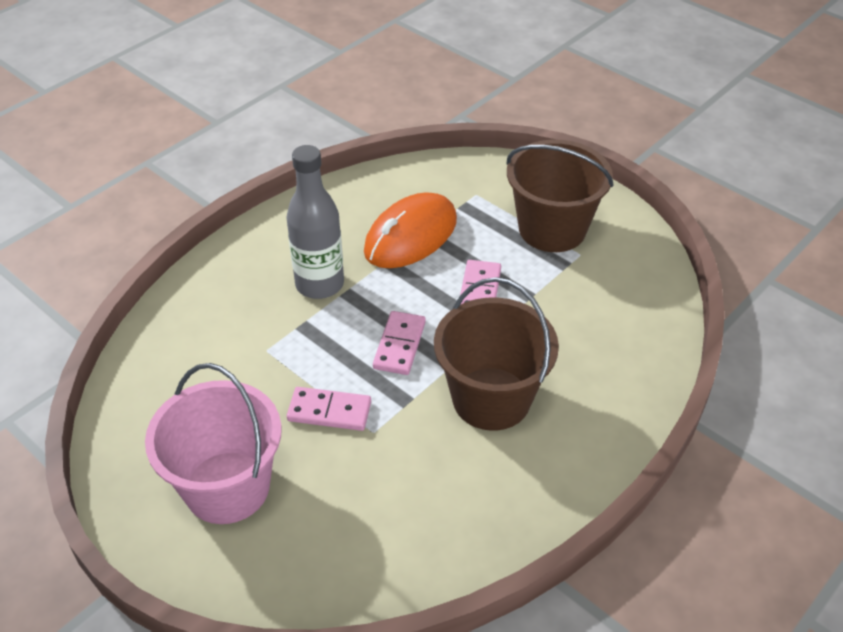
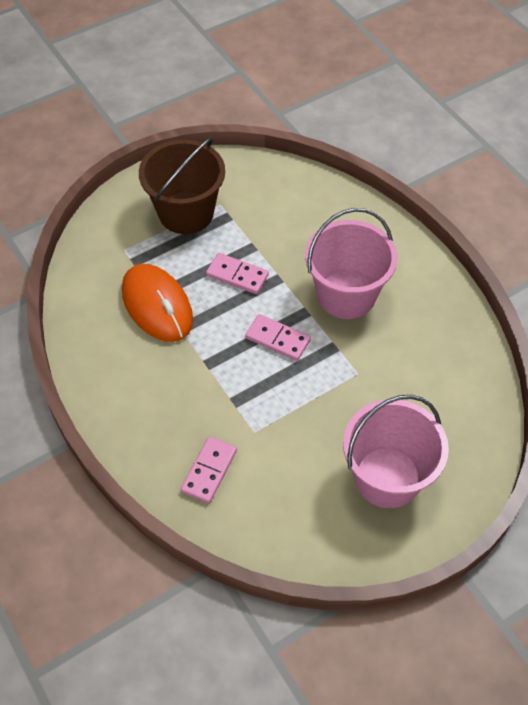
camera: 75 degrees left, 10 degrees up
(319, 284) = (191, 381): grey bottle -> none
(329, 411) = (331, 398): pink domino -> pink domino (209, 471)
(491, 399) = (346, 295): brown bucket -> pink bucket

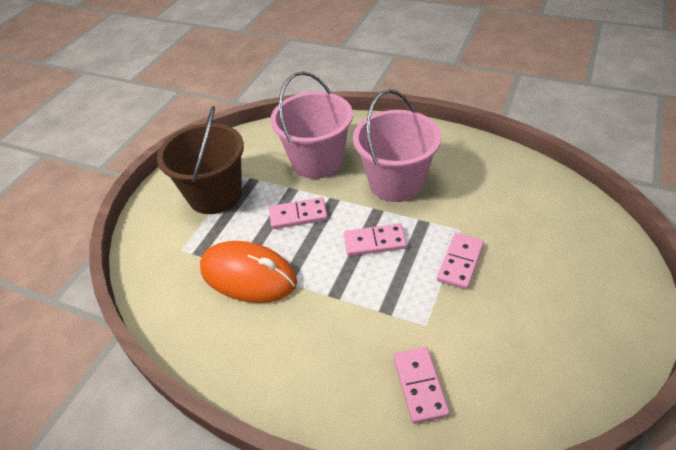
camera: 30 degrees left, 10 degrees down
(329, 401) = (460, 262): none -> pink domino
(387, 477) = (563, 291): pink bucket -> pink bucket (317, 161)

